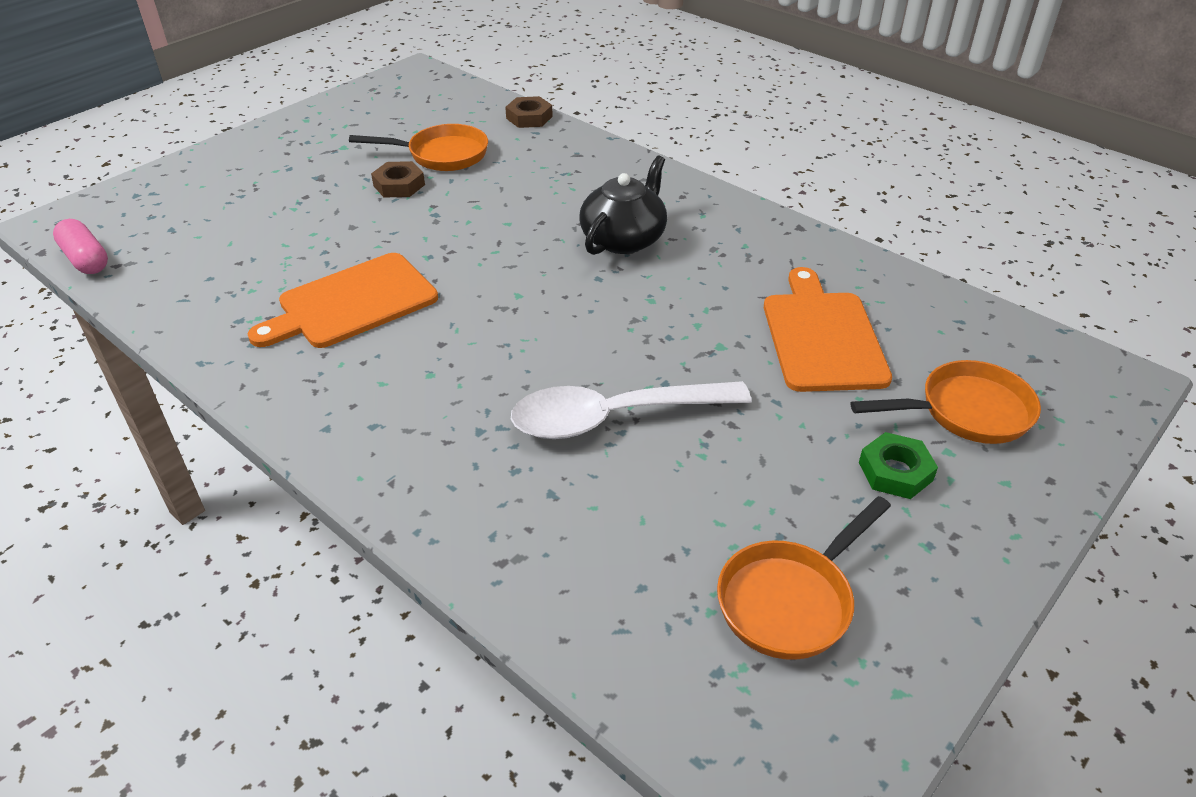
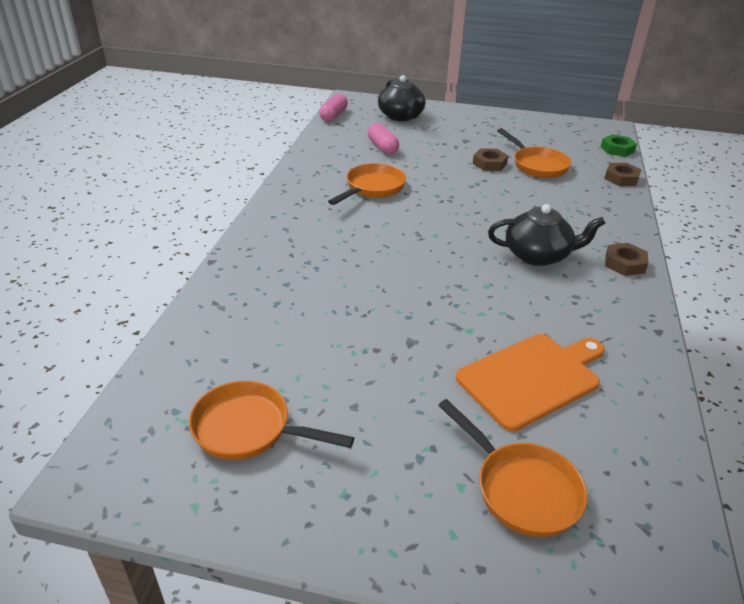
camera: 60 degrees right, 5 degrees down
(180, 200) = (401, 116): none -> black teapot
(249, 251) = (382, 147): none -> pink capsule
(352, 303) = (372, 188): orange cutting board -> orange pan
(614, 417) = (358, 305): white spoon -> none
(683, 193) = (624, 263): none -> brown nut
(895, 471) = (411, 457): green nut -> green nut (617, 149)

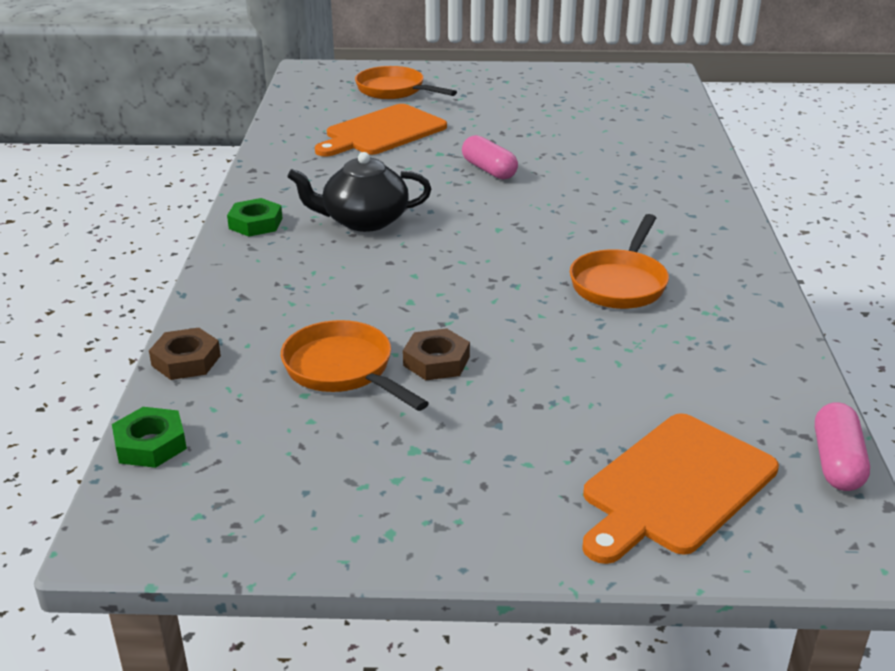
camera: 170 degrees right, 5 degrees down
(249, 429) = (586, 94): orange pan -> none
(382, 147) = (658, 374): pink capsule -> pink capsule (489, 170)
(401, 116) = (676, 487): black teapot -> orange cutting board
(624, 263) = (255, 223): brown nut -> green nut

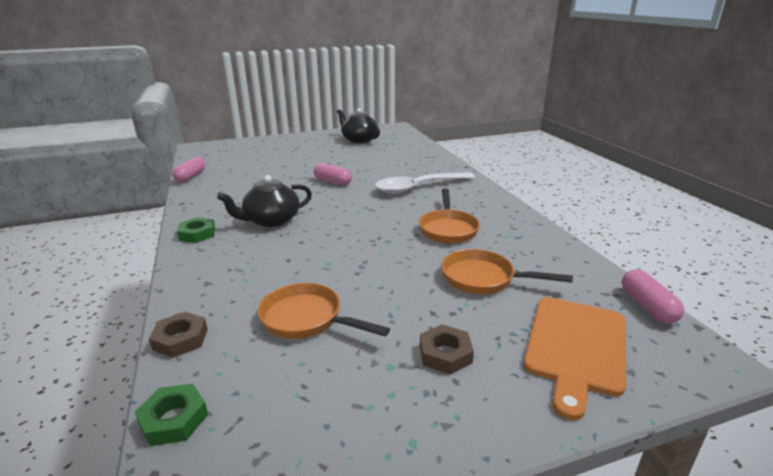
camera: 20 degrees left, 5 degrees down
(280, 126) = (190, 177): none -> pink capsule
(382, 132) = (258, 172): orange cutting board -> none
(394, 91) = (254, 151): orange pan -> orange pan (483, 279)
(436, 361) = (368, 298): brown nut -> brown nut (445, 354)
(580, 92) = (359, 140): none -> black teapot
(622, 203) = (418, 188): none -> white spoon

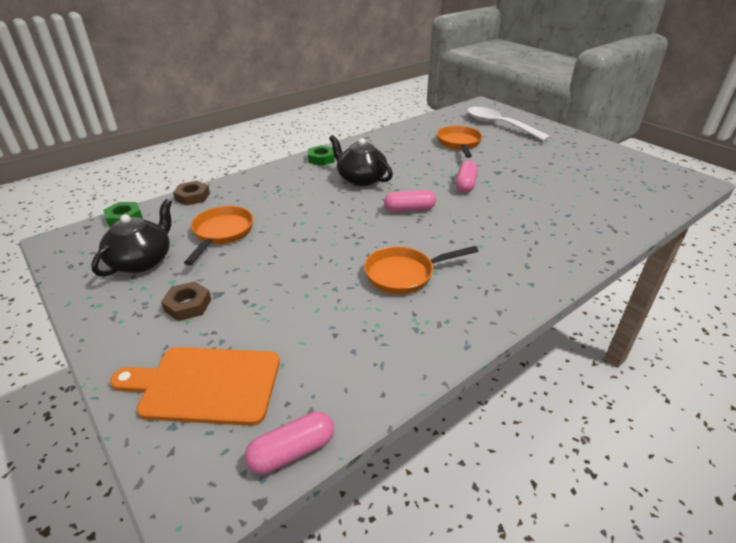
camera: 70 degrees right, 10 degrees up
(190, 177) = (416, 124): pink capsule -> pink capsule (409, 209)
(359, 140) = (608, 169): black teapot -> black teapot (142, 261)
(418, 188) = (498, 237): white spoon -> white spoon (499, 125)
(483, 279) = (309, 312): orange pan -> orange pan (459, 144)

